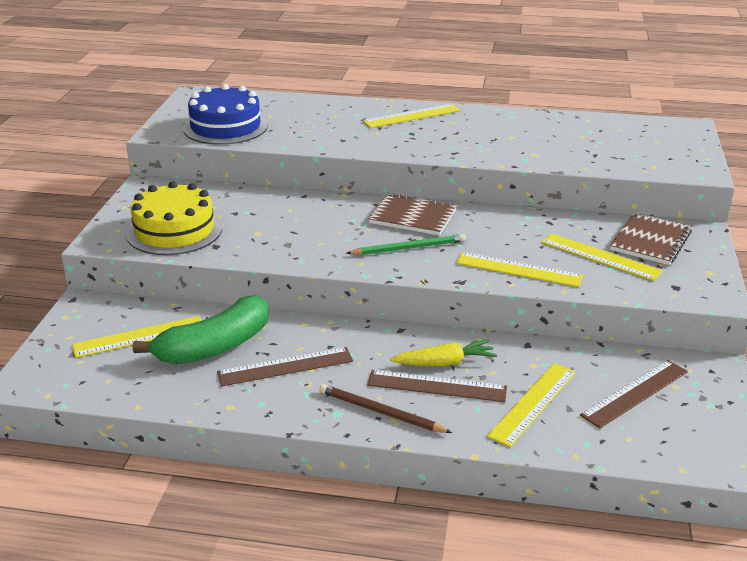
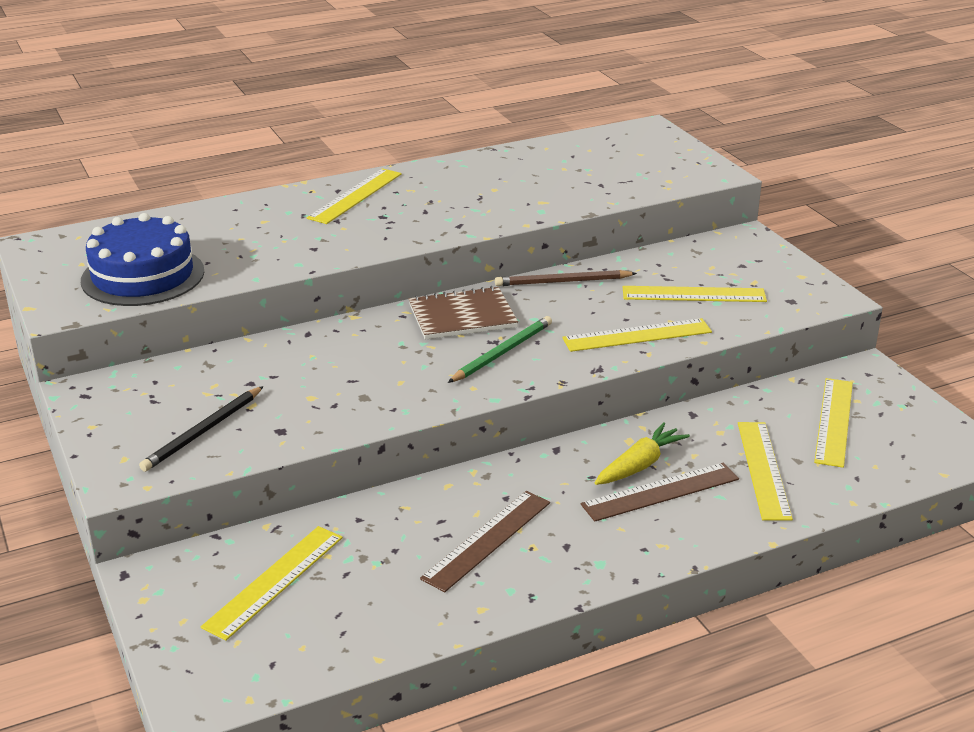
camera: 35 degrees left, 0 degrees up
(174, 231) = (203, 432): yellow cake -> black pencil
(215, 346) = (381, 553): green banana -> none
(380, 412) = (640, 542): brown pencil -> brown pencil (562, 282)
(635, 393) = (834, 421): brown ruler -> yellow ruler
(650, 241) = (718, 262): brown notebook -> none

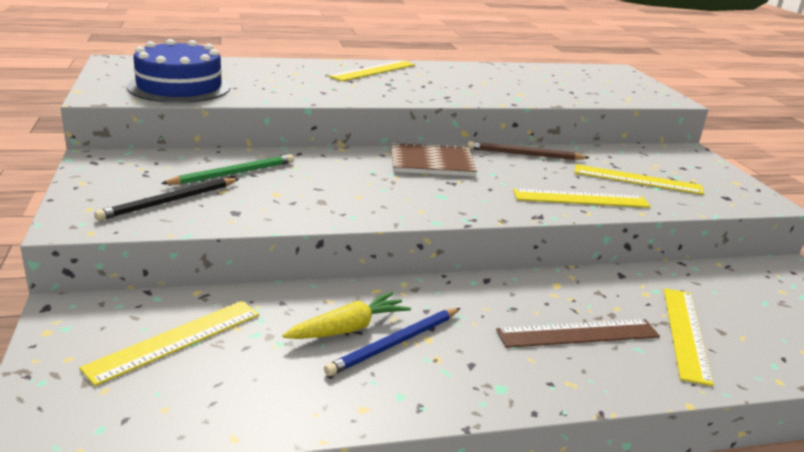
camera: 10 degrees right, 5 degrees down
(487, 540) = (394, 344): brown ruler -> blue pencil
(502, 352) = (456, 191): green pencil -> green pencil (233, 173)
(639, 465) = (562, 307): yellow carrot -> yellow carrot (348, 329)
(834, 421) = (759, 304): yellow ruler -> none

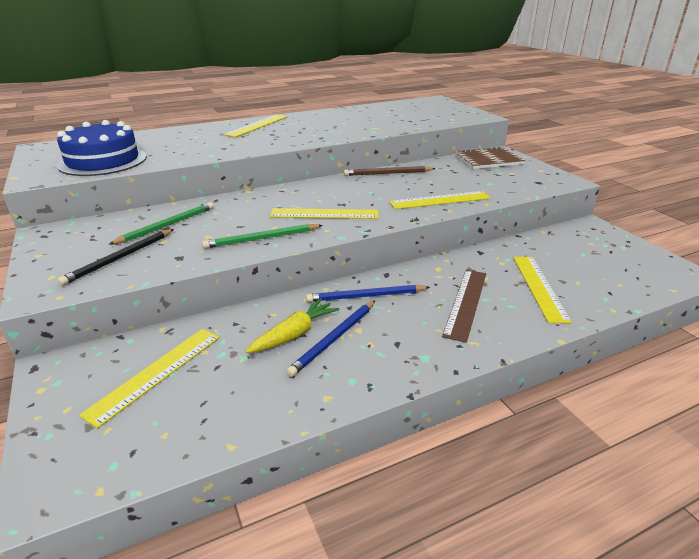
camera: 10 degrees left, 5 degrees up
(339, 207) = (262, 239): none -> green pencil
(432, 162) = (321, 191): brown notebook -> brown notebook (488, 160)
(451, 301) = (366, 296): none -> blue pencil
(578, 334) = (466, 303): brown ruler -> brown ruler turned 45 degrees counterclockwise
(637, 179) = (474, 179): yellow ruler -> yellow ruler (324, 214)

